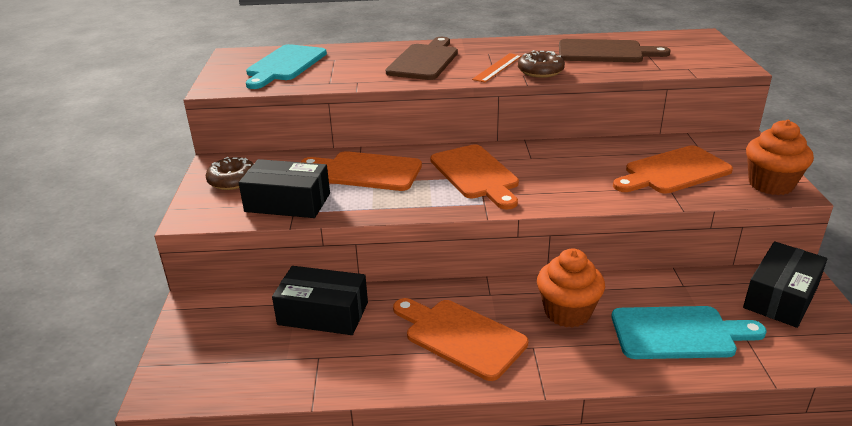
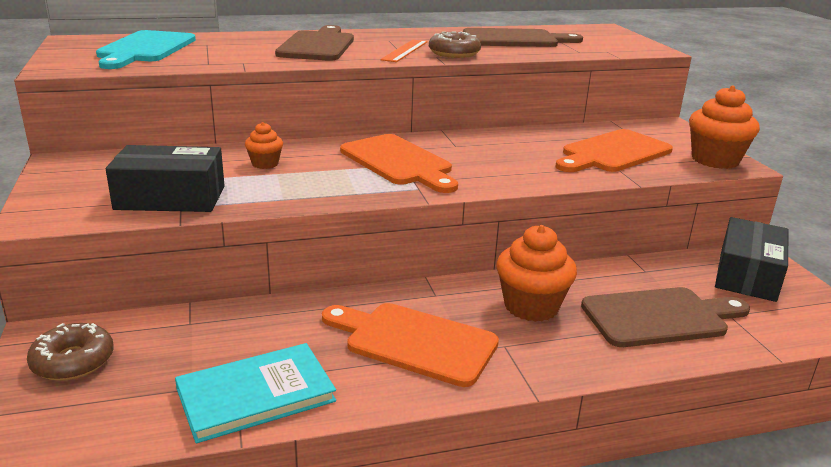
camera: 15 degrees left, 5 degrees down
(232, 180) = (89, 178): brown donut -> brown donut (73, 361)
(323, 313) = (231, 331): black box -> none
(330, 370) = (256, 395): none -> turquoise book
(366, 171) = (265, 164): orange cutting board -> orange cupcake
(678, 333) = (659, 317): turquoise cutting board -> brown cutting board

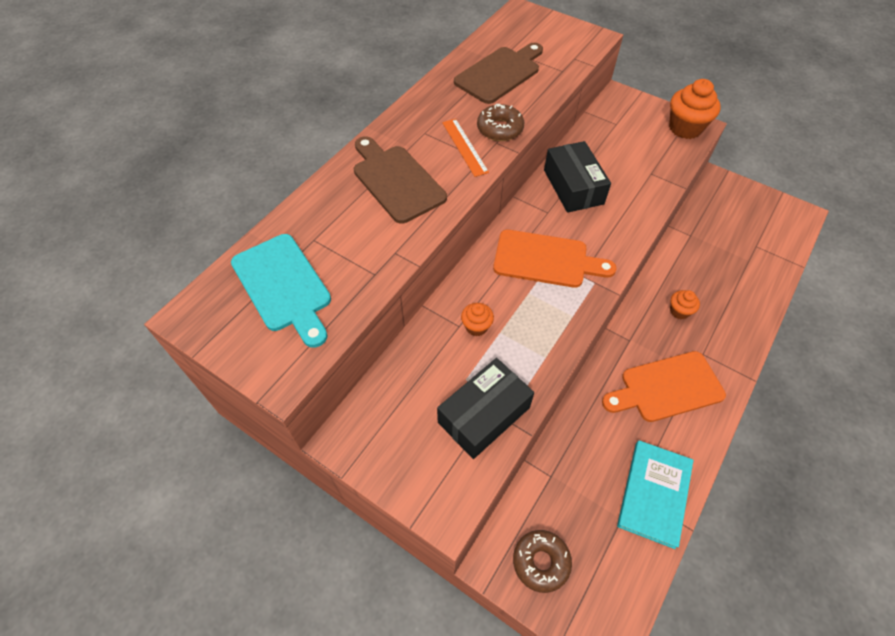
camera: 40 degrees left, 30 degrees up
(531, 306) = (679, 311): orange cupcake -> orange cupcake, size x0.54
(613, 153) = (633, 156): orange cutting board -> none
(659, 317) = (734, 272): brown cutting board -> none
(747, 274) = (731, 203): black box -> black box (573, 187)

